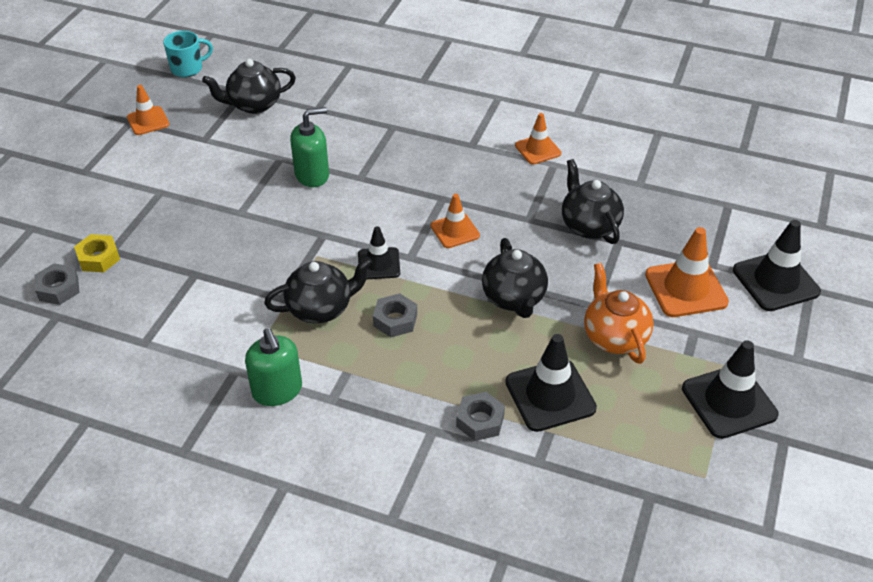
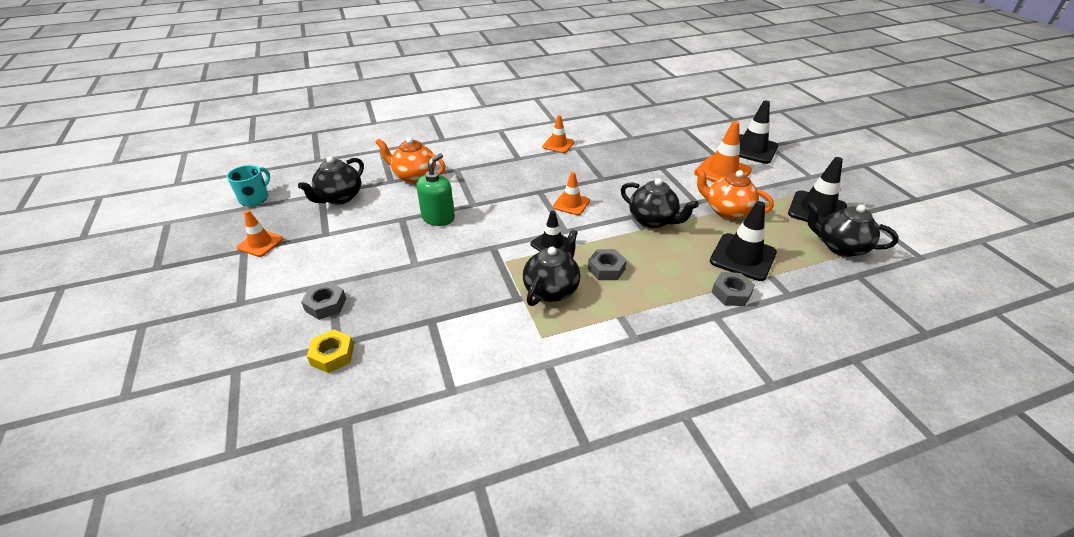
camera: 40 degrees left, 5 degrees down
(59, 289) = (322, 399): grey nut -> grey nut (326, 305)
(277, 391) = (594, 357): green soap dispenser -> none
(343, 114) = (414, 176): none -> orange teapot
(589, 225) = (636, 167): black teapot -> black teapot (840, 247)

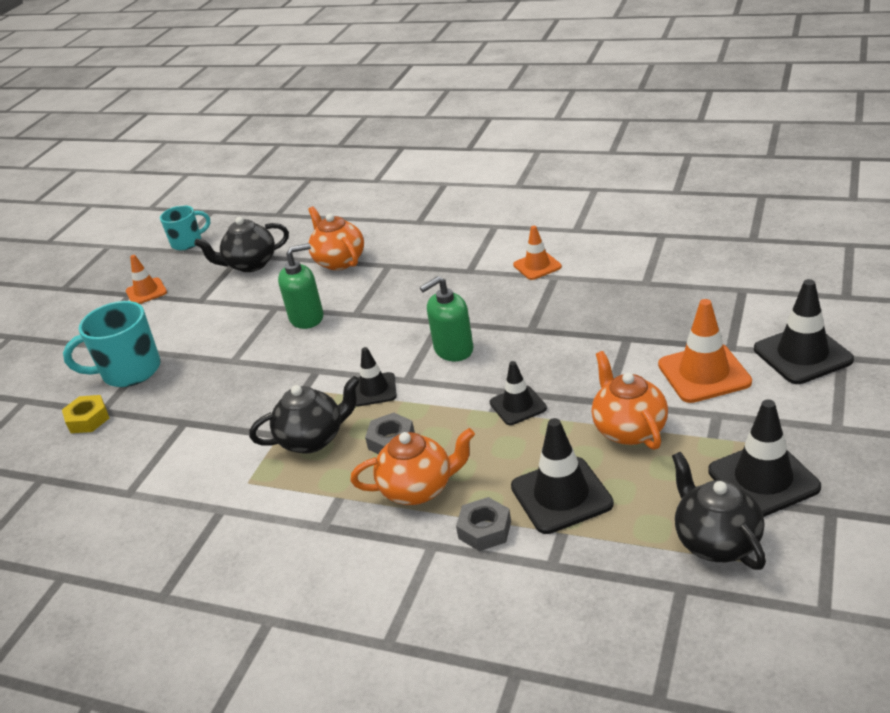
camera: 45 degrees right, 5 degrees down
(326, 305) = (129, 371): grey nut -> turquoise mug
(571, 204) = (453, 350): orange traffic cone -> green soap dispenser
(653, 220) = (518, 405): black teapot -> black traffic cone
(662, 288) = (418, 489): none -> orange teapot

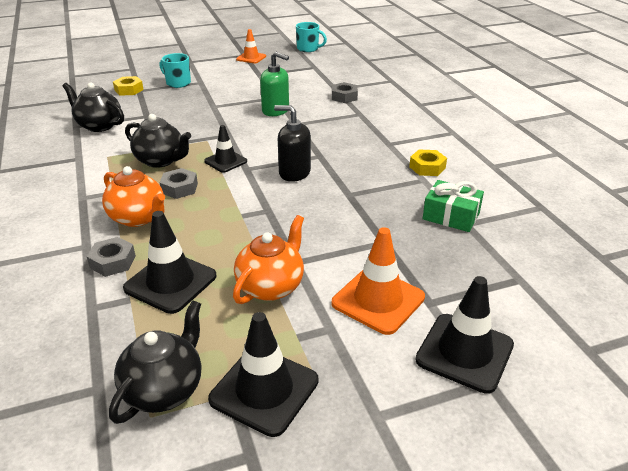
camera: 45 degrees right, 0 degrees up
(129, 371) = (178, 83): turquoise mug -> turquoise mug, size x0.63
(250, 264) = (308, 73): black teapot -> black teapot (99, 125)
(339, 261) = (344, 97): orange teapot -> grey nut
(453, 350) = (294, 173): green soap dispenser -> black soap dispenser
(518, 405) = (256, 223): black traffic cone -> none
(537, 266) = (427, 167): orange traffic cone -> yellow nut
(626, 285) = (451, 216): none -> green gift

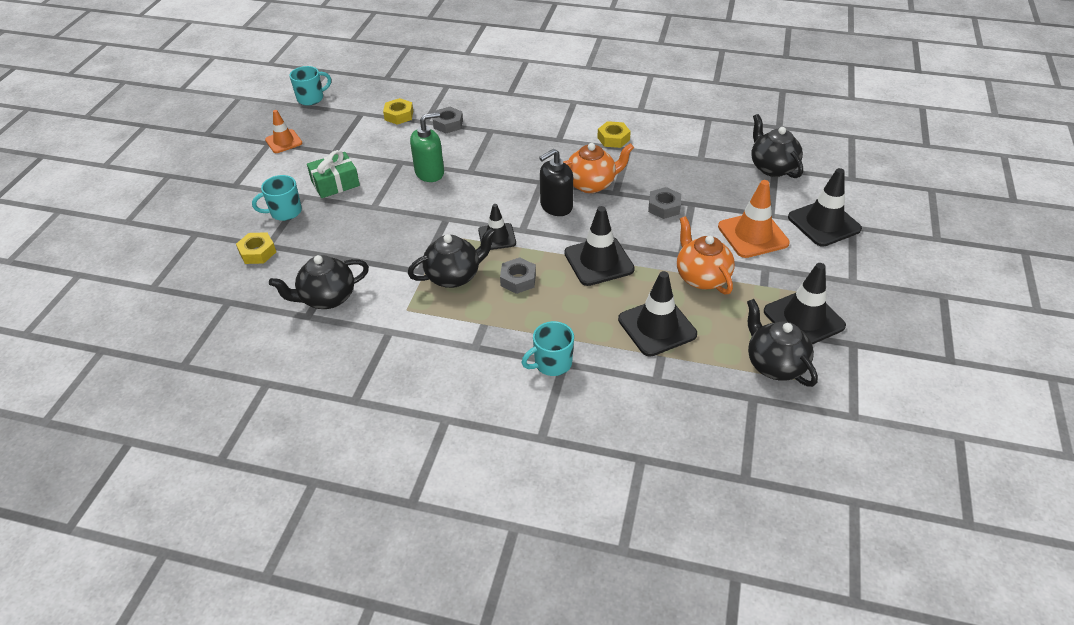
camera: 55 degrees left, 10 degrees up
(82, 240) = (552, 363): none -> turquoise mug
(113, 262) = (602, 352): grey nut -> grey nut (664, 207)
(138, 218) = (546, 319): orange teapot -> orange teapot (591, 184)
(239, 218) = (599, 261): none -> black traffic cone
(329, 78) = (399, 115): none -> yellow nut
(451, 216) = (686, 160): green gift -> green gift (335, 183)
(518, 276) = (772, 167): none -> black teapot

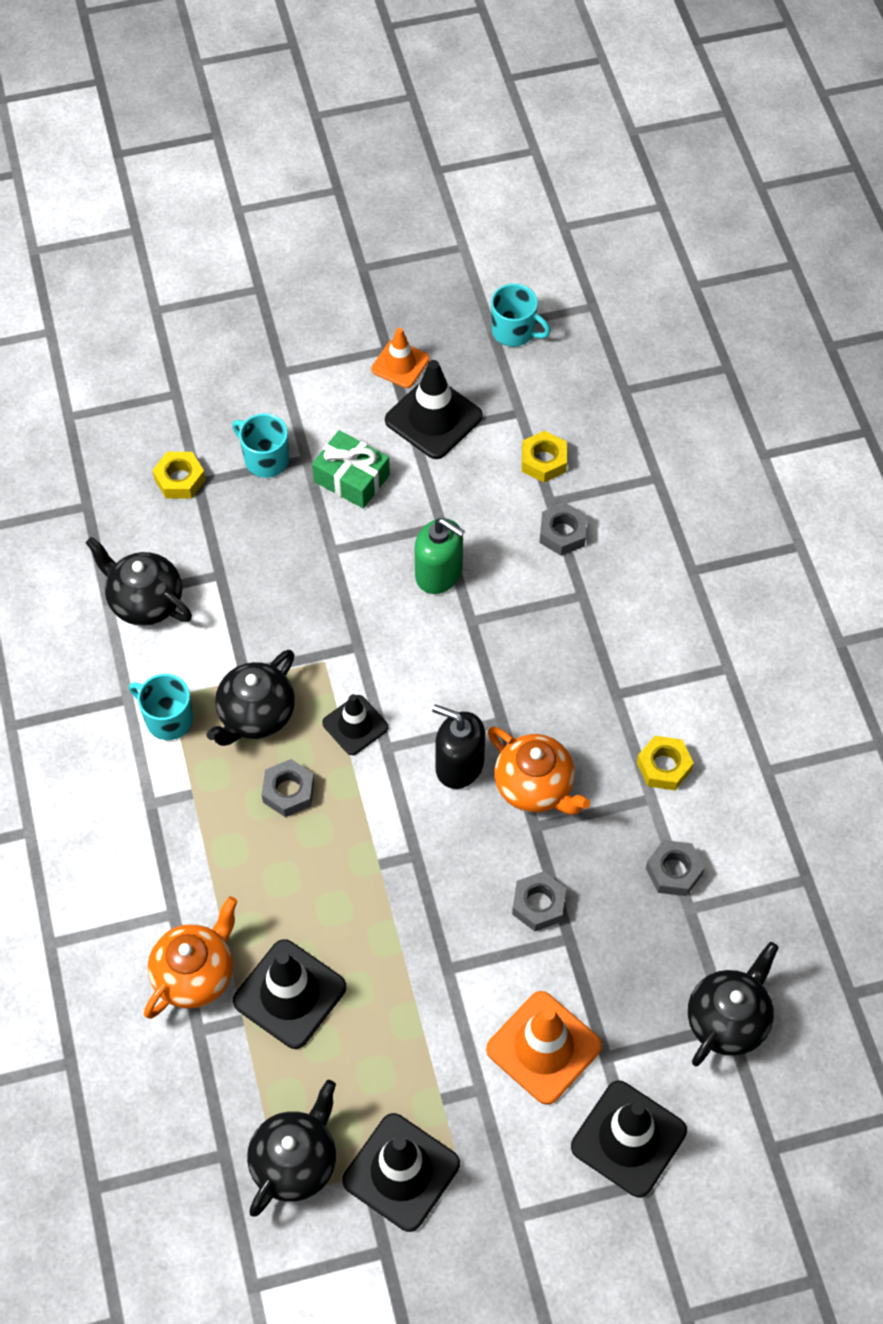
camera: 60 degrees right, 15 degrees up
(454, 276) = (255, 715): black teapot -> black teapot turned 90 degrees clockwise
(552, 363) = (166, 900): turquoise mug -> turquoise mug (168, 719)
(599, 261) = (376, 870): black traffic cone -> black traffic cone (433, 418)
(676, 156) = (674, 871): none -> grey nut
(701, 277) = (414, 1012): orange teapot -> orange teapot (195, 974)

